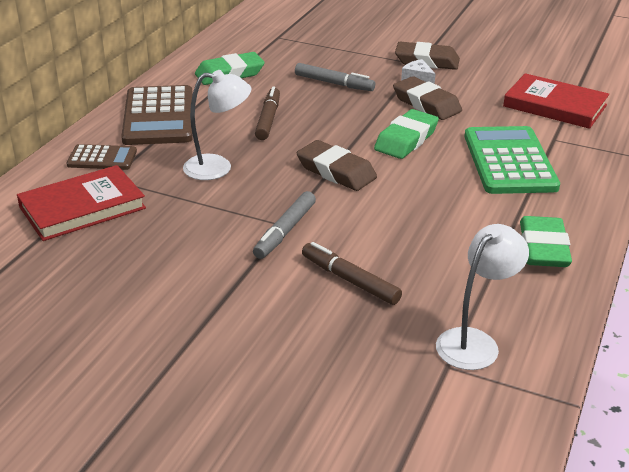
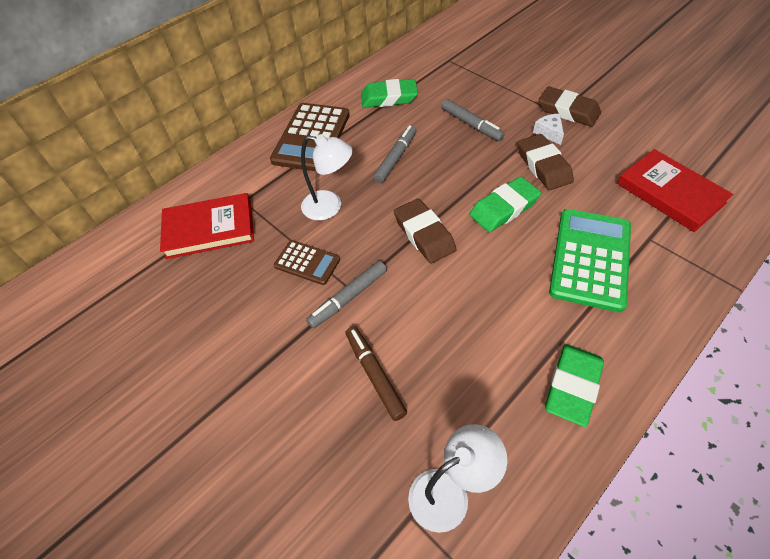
camera: 25 degrees right, 20 degrees up
(102, 158) = (248, 176): brown calculator -> brown calculator (307, 263)
(268, 119) = (396, 158): brown marker -> grey marker

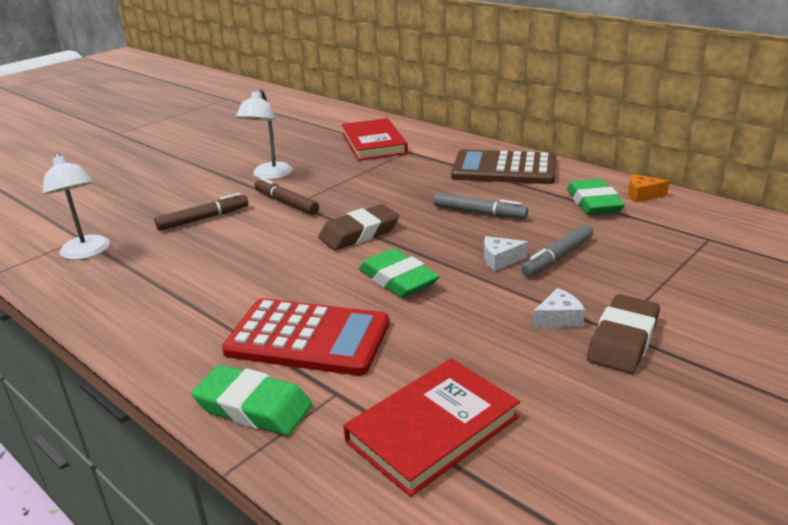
camera: 85 degrees right, 25 degrees down
(307, 263) = (330, 183): brown calculator -> none
(330, 207) = (400, 186): white lamp -> white lamp (269, 175)
(348, 298) = (286, 203): grey marker -> brown marker
(380, 74) = (642, 195): none -> orange cheese
(474, 152) = (500, 260): none -> white cheese
(543, 166) = (481, 311): brown eraser -> none
(572, 386) = (146, 314): green eraser -> green eraser (253, 407)
(590, 259) = (308, 338): green calculator -> red calculator

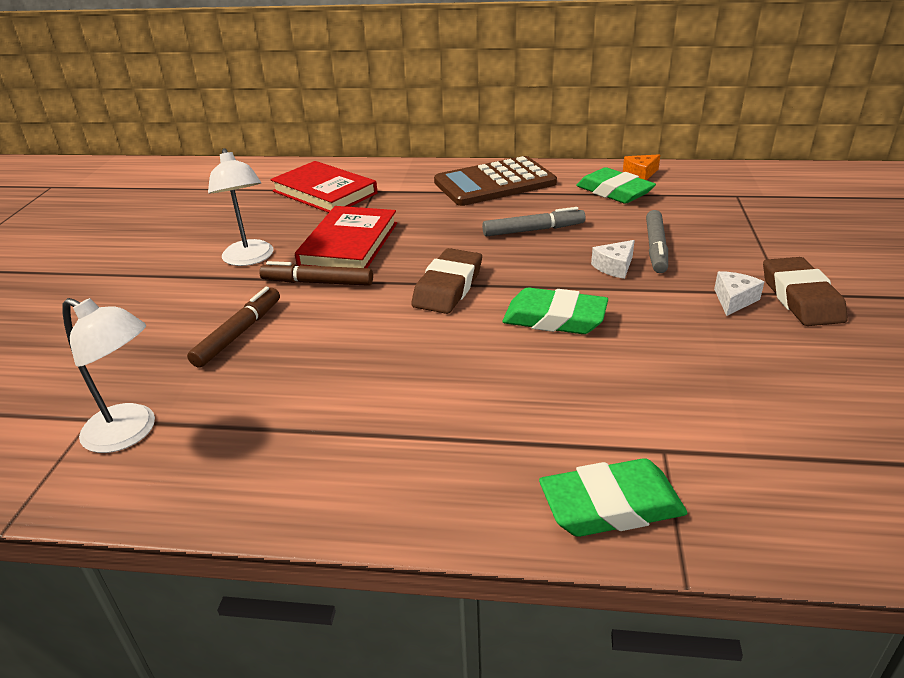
camera: 35 degrees left, 5 degrees up
(308, 338) = (557, 411): red calculator -> none
(432, 429) = (787, 440): red book -> red book (349, 244)

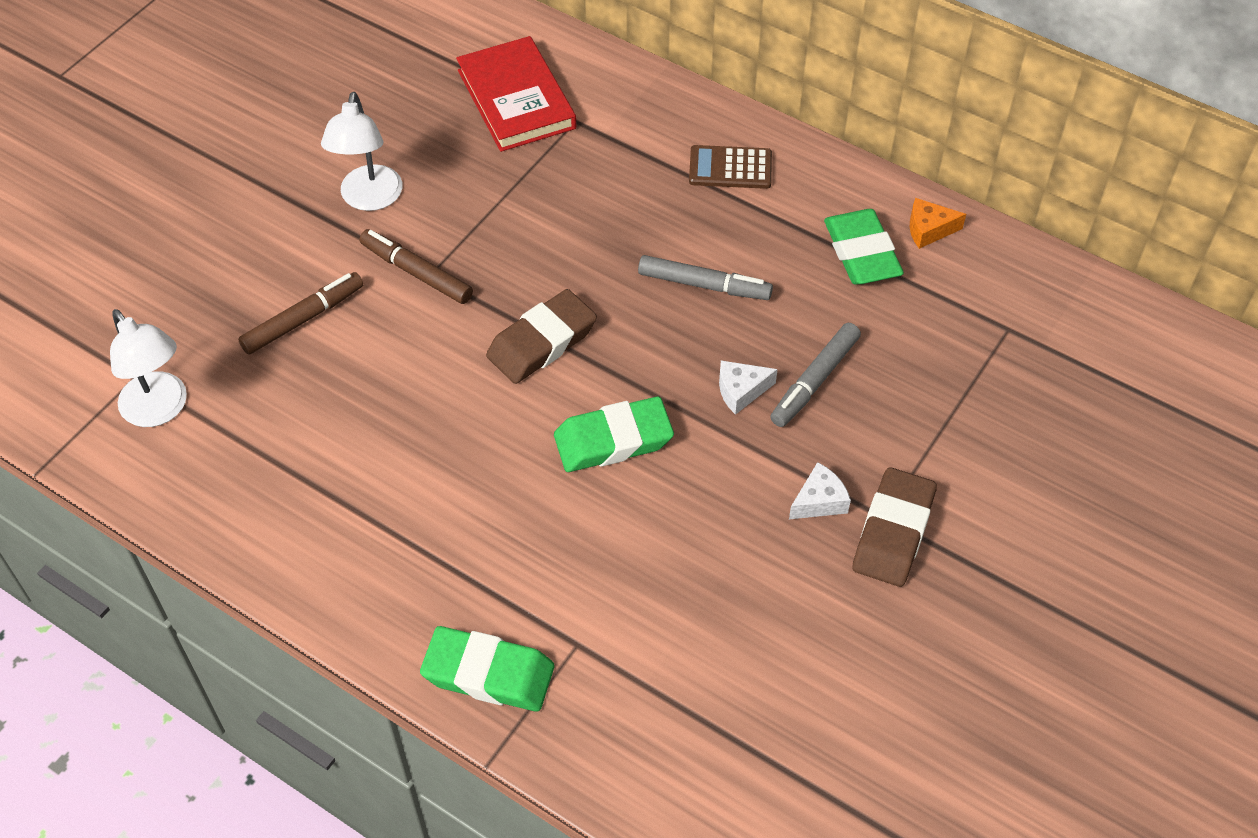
camera: 25 degrees right, 20 degrees up
(349, 244) = (485, 219): red book -> none
(494, 183) = (730, 168): brown calculator -> brown calculator, size x0.54
(554, 318) = (613, 440): green eraser -> green eraser turned 60 degrees counterclockwise

